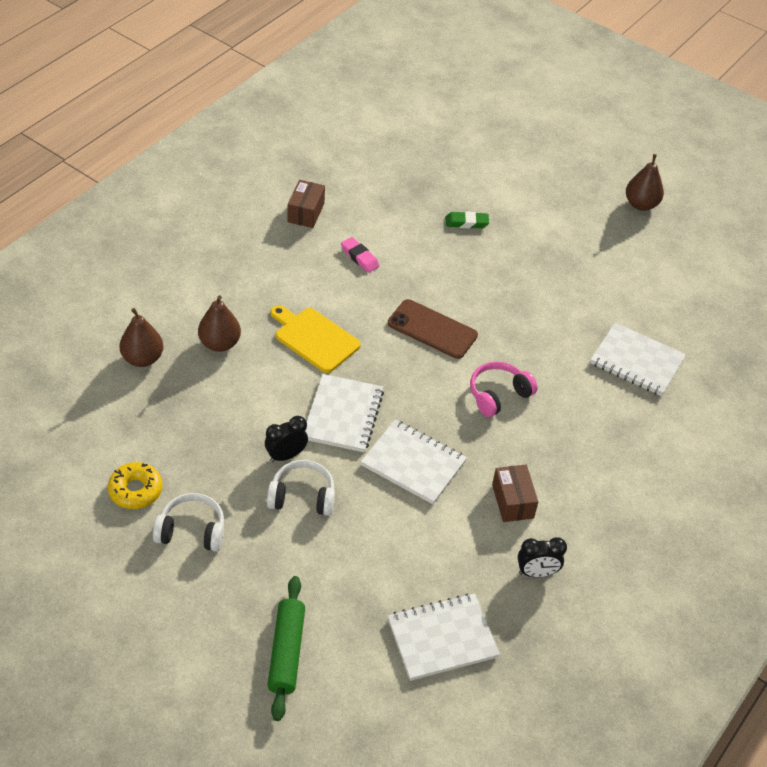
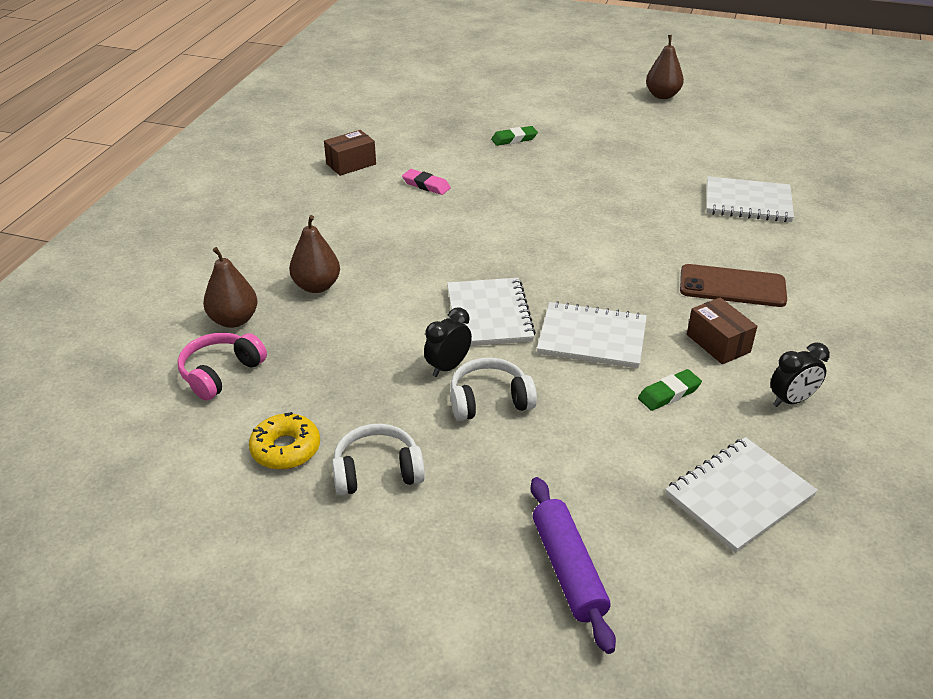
camera: 15 degrees left, 10 degrees down
(286, 652) = (568, 569): green rolling pin -> purple rolling pin
(306, 212) = (351, 164): brown box -> brown box turned 60 degrees clockwise
(314, 338) = (418, 258): yellow cutting board -> none
(432, 329) = (535, 223): brown phone -> brown phone (732, 286)
(443, 535) = (669, 393): none -> green eraser
(498, 395) = (638, 259): pink headphones -> pink headphones (221, 373)

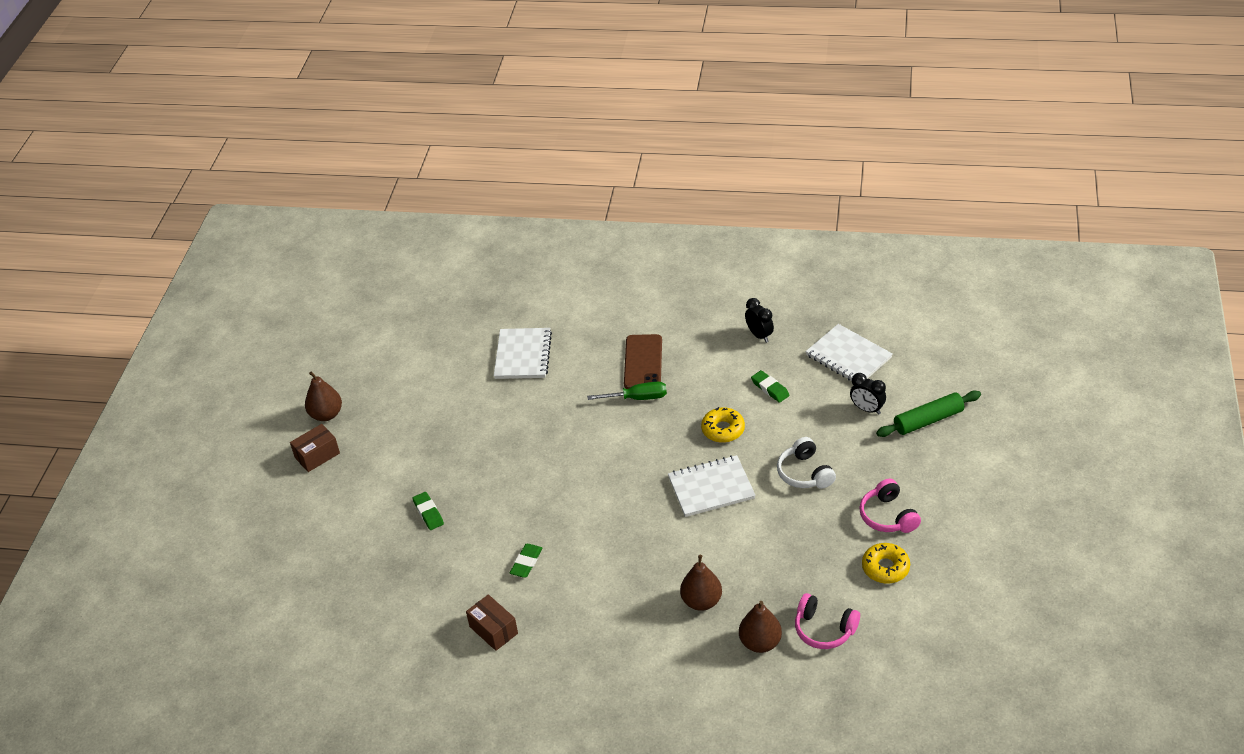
camera: 95 degrees left, 5 degrees up
(377, 472) = (888, 516): white headphones -> pink headphones
(426, 185) = (526, 562): pink eraser -> green eraser
(448, 367) = (777, 500): black clock -> black clock (867, 409)
(568, 569) = (928, 420): purple rolling pin -> green rolling pin
(592, 338) = (723, 429): white notebook -> yellow donut
(663, 275) = (637, 398): none -> green screwdriver
(718, 343) = (711, 368): brown box -> brown box (317, 455)

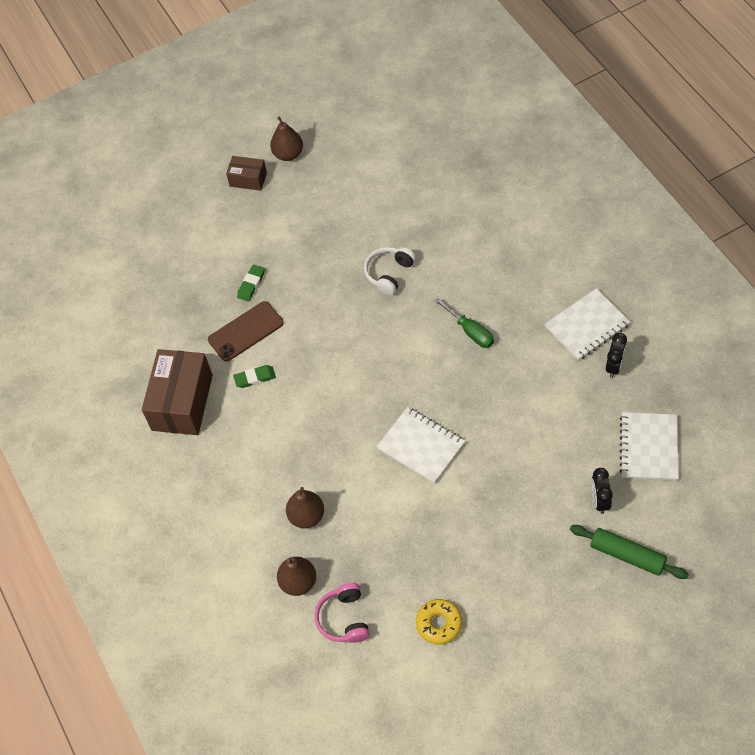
camera: 55 degrees right, 15 degrees up
(493, 630) = (182, 402): brown box -> brown box, size x1.91
(523, 355) = (448, 225): white notebook -> white notebook (587, 326)
(643, 362) = (511, 308): brown phone -> brown phone (246, 331)
(723, 429) = (487, 412): yellow donut -> none
(770, 388) = (561, 415): green eraser -> none
(805, 473) = (490, 501): white headphones -> white headphones (389, 273)
(888, 516) = (494, 591): pink headphones -> none

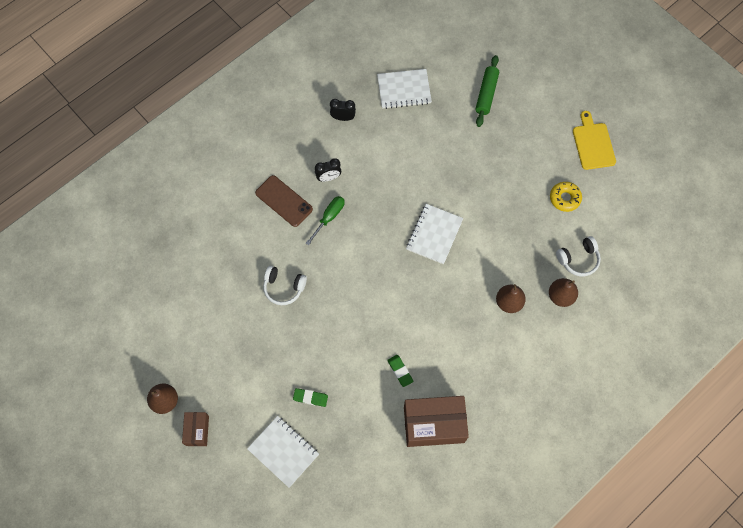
camera: 110 degrees left, 10 degrees up
(246, 331) = (357, 390): brown phone -> brown phone (284, 201)
(344, 618) = (578, 259): pink headphones -> white headphones
(519, 687) = (593, 144): none -> yellow cutting board
(587, 326) = (311, 139): white notebook -> white notebook (283, 452)
(600, 501) = (451, 114): black clock -> black clock (328, 177)

